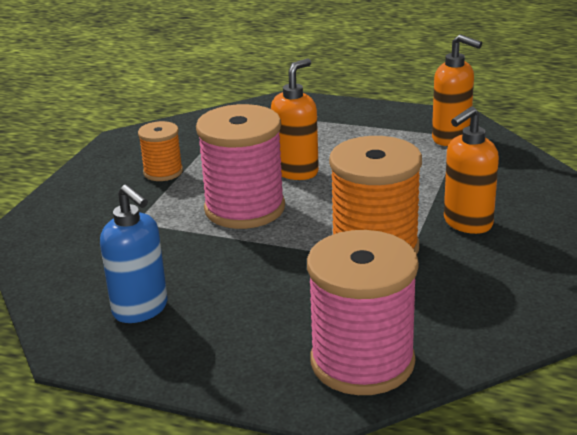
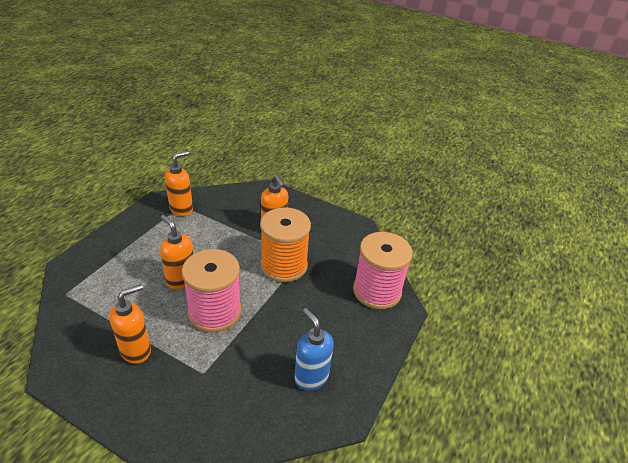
camera: 85 degrees left, 10 degrees up
(141, 309) = (311, 377): blue soap dispenser -> blue soap dispenser turned 90 degrees counterclockwise
(163, 172) = (136, 350): orange spool -> orange soap dispenser

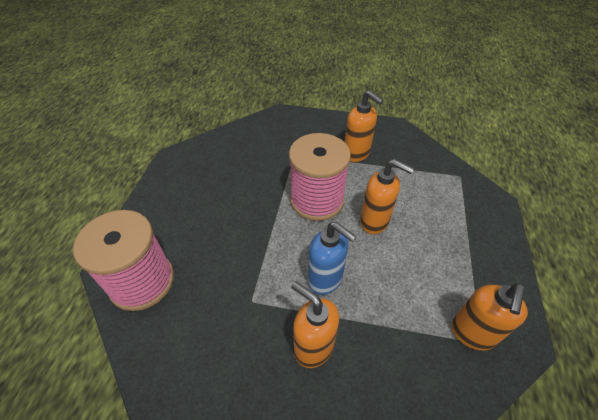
camera: 165 degrees right, 10 degrees up
(136, 350) = (356, 154): orange soap dispenser -> orange soap dispenser turned 75 degrees counterclockwise
(284, 265) = (271, 280): orange spool -> none
(311, 377) = (206, 174): blue soap dispenser -> blue soap dispenser (325, 279)

